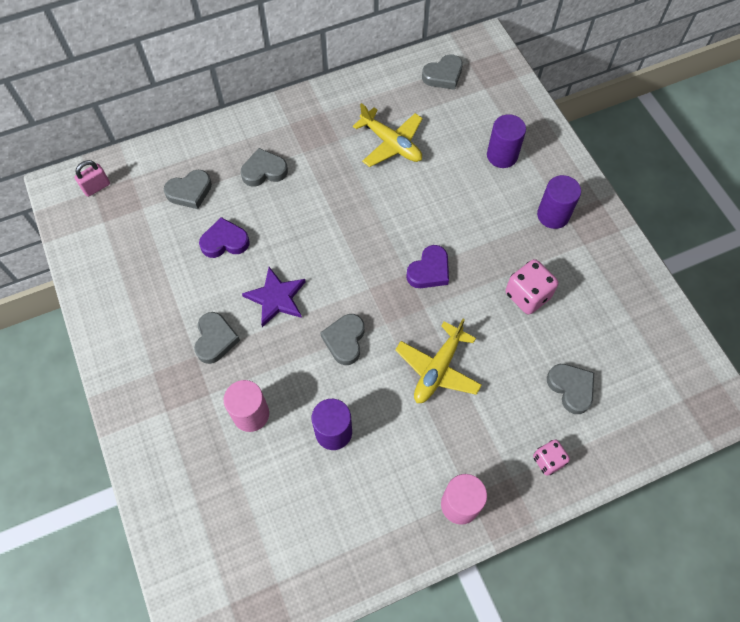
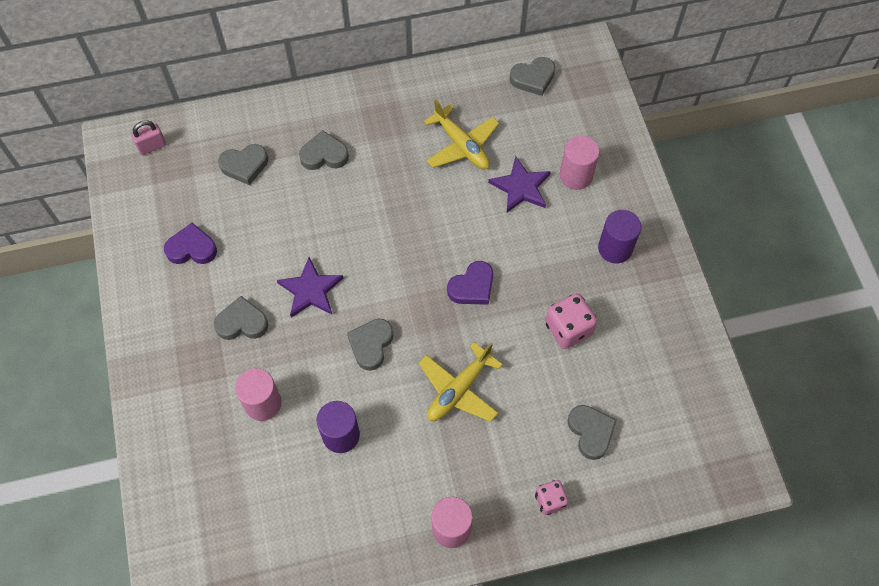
camera: 10 degrees right, 0 degrees up
(215, 339) = (242, 322): grey heart -> grey heart turned 105 degrees counterclockwise
(225, 241) = (270, 223): purple heart -> purple heart (192, 248)
(454, 173) = (521, 187): none -> purple star
(502, 155) = (576, 176): purple cylinder -> pink cylinder

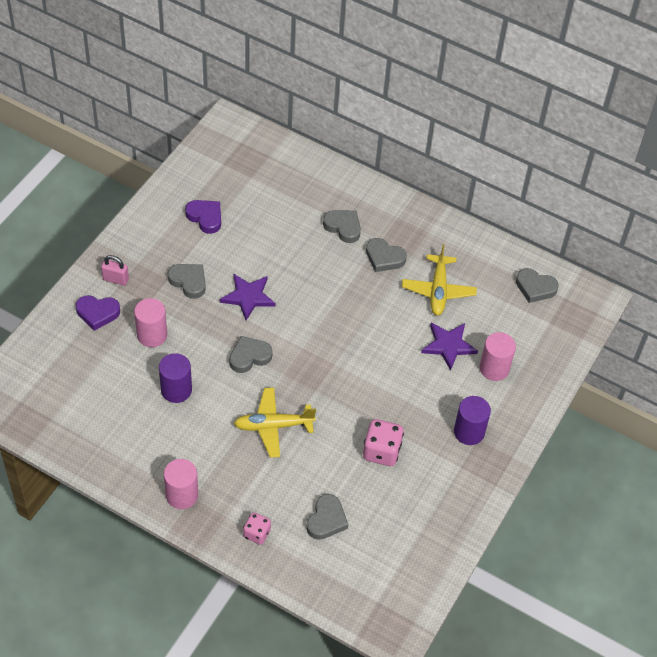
camera: 40 degrees right, 10 degrees down
(152, 146) = (245, 142): pink padlock -> pink padlock (116, 279)
(244, 165) = (288, 195): grey heart -> grey heart (384, 258)
(472, 287) = (348, 376): purple heart -> purple heart (97, 313)

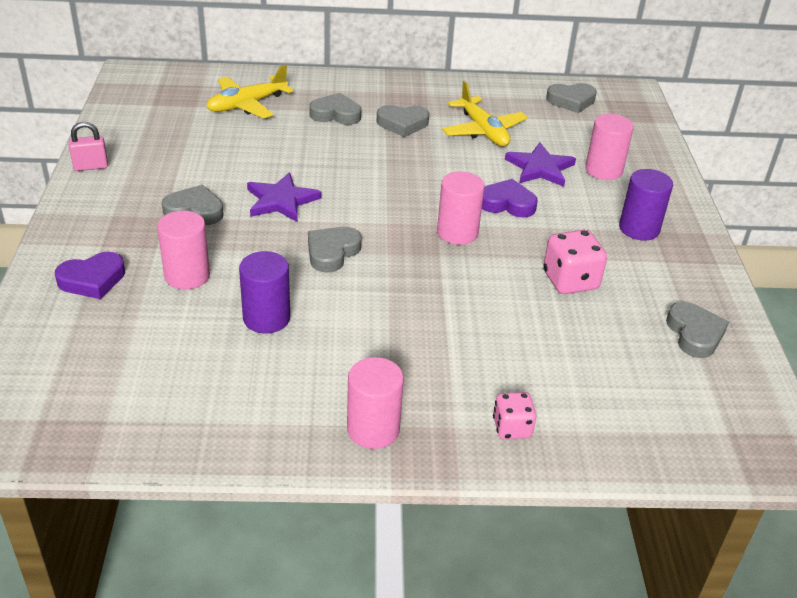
camera: 30 degrees left, 15 degrees down
(116, 279) = (93, 239): pink padlock -> pink padlock (91, 166)
(205, 217) = (168, 151): purple heart -> purple heart (507, 203)
(273, 426) = (423, 306): yellow plane -> yellow plane (247, 105)
(326, 520) = (580, 374): grey heart -> grey heart (694, 334)
(341, 377) = (457, 232): none -> pink cylinder

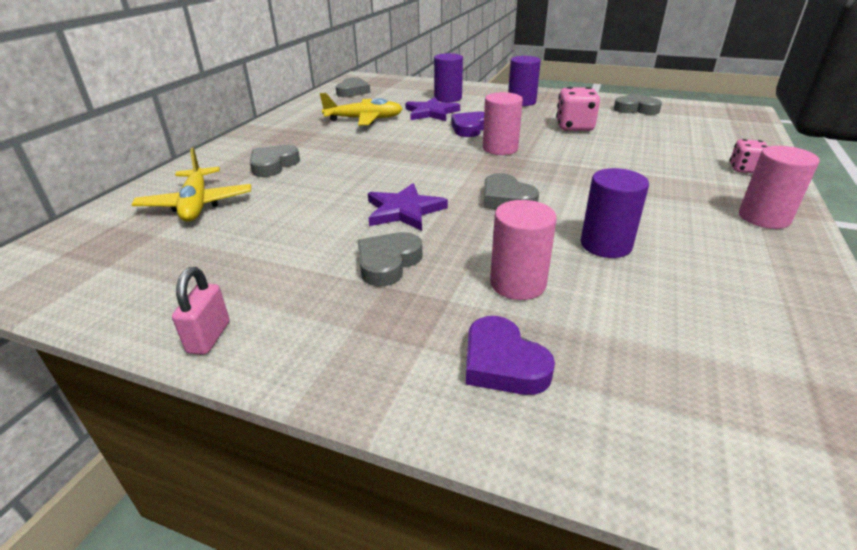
camera: 65 degrees left, 5 degrees down
(92, 280) = (503, 363): purple heart -> purple heart turned 150 degrees clockwise
(402, 124) = (322, 142): grey heart -> none
(603, 170) = (448, 98): pink cylinder -> purple cylinder

